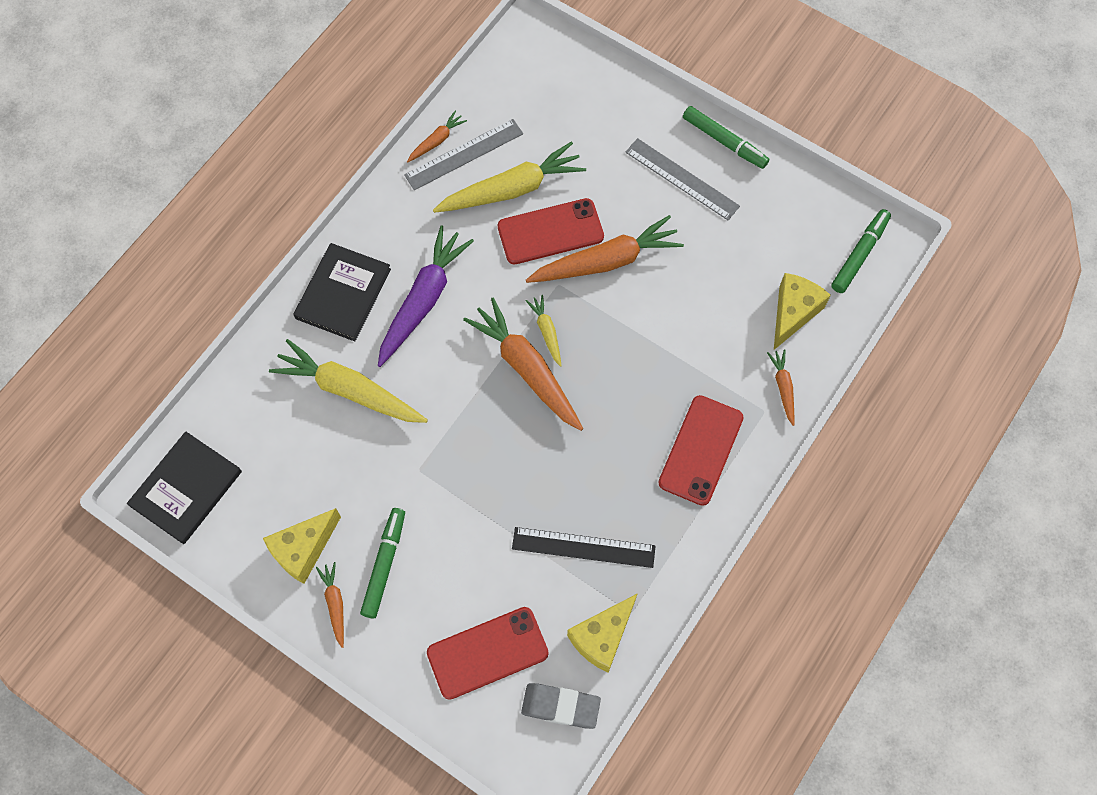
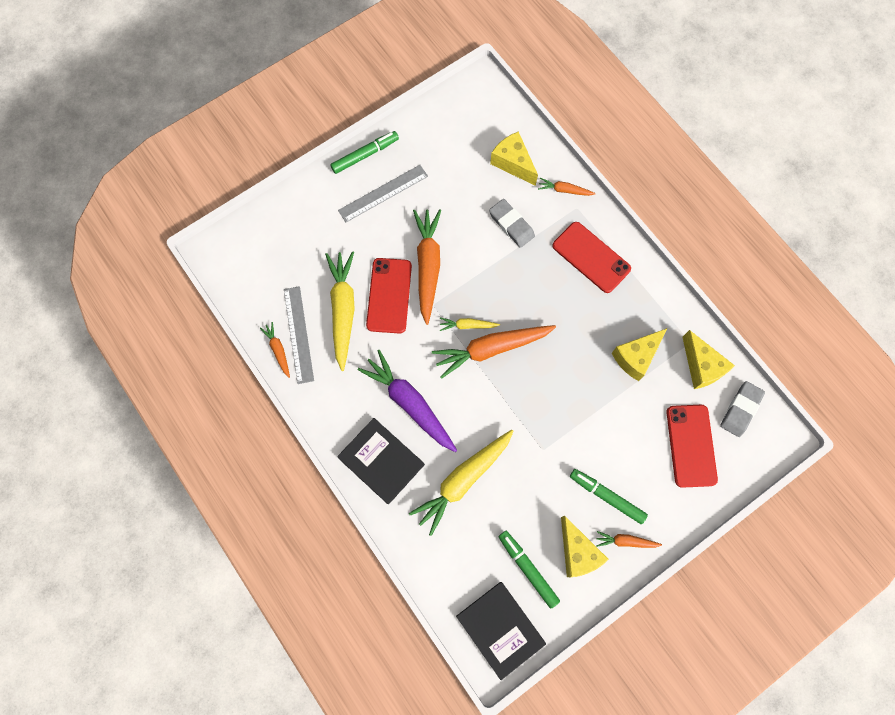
camera: 70 degrees left, 5 degrees up
(583, 547) = (636, 357): black ruler -> yellow cheese
(704, 339) = (511, 225): none -> grey eraser
(859, 254) = (485, 107): green marker -> green marker (527, 569)

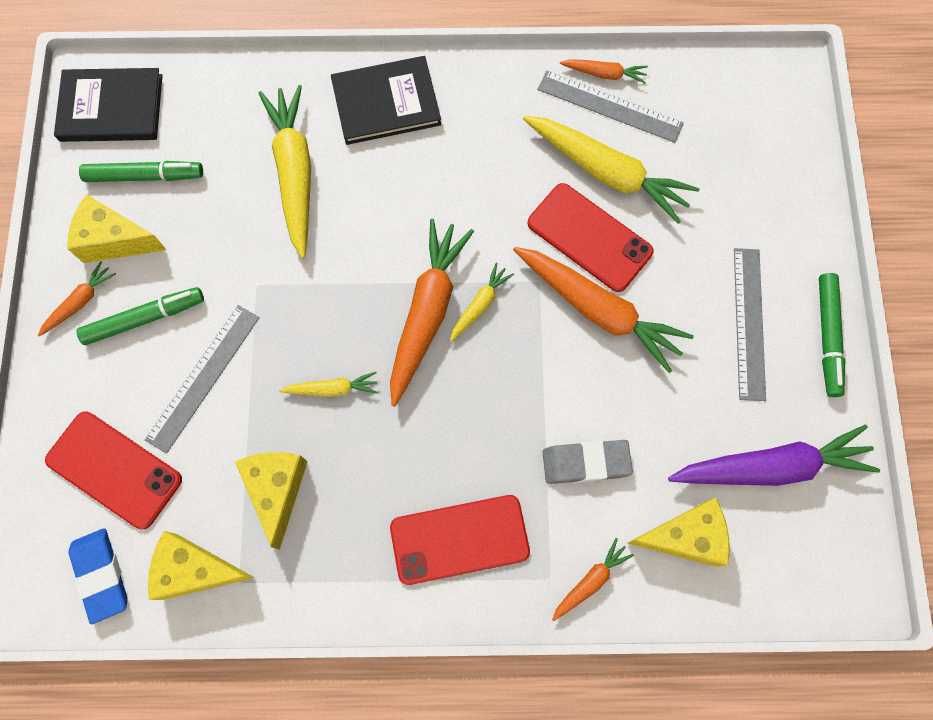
camera: 125 degrees right, 0 degrees up
(409, 403) = (430, 174): purple carrot -> purple carrot (771, 466)
(567, 367) = (332, 389): none -> yellow carrot
(612, 438) = (203, 378): none -> grey ruler
(740, 410) = (101, 575): grey eraser -> blue eraser

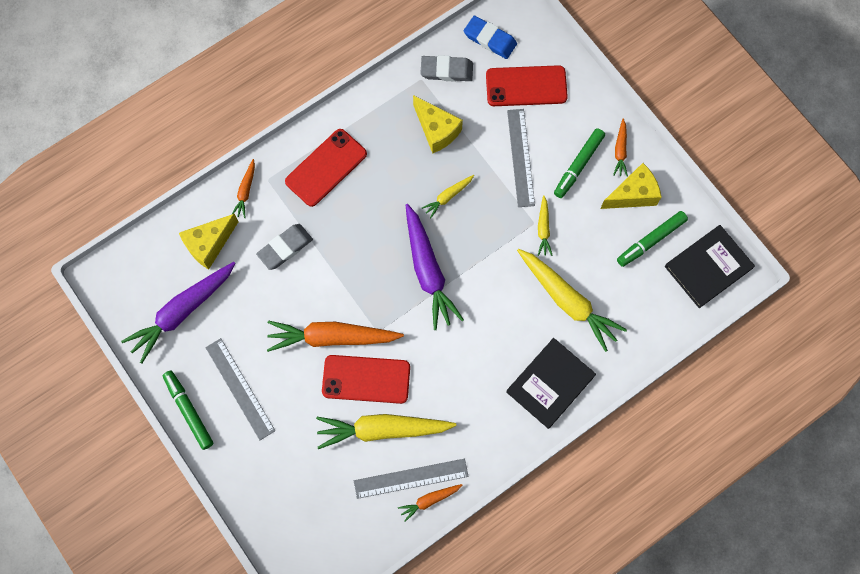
camera: 145 degrees right, 0 degrees up
(196, 569) = (446, 70): yellow cheese -> grey eraser
(427, 312) = (428, 271): orange carrot -> purple carrot
(480, 305) = (402, 295): yellow carrot -> yellow carrot (543, 229)

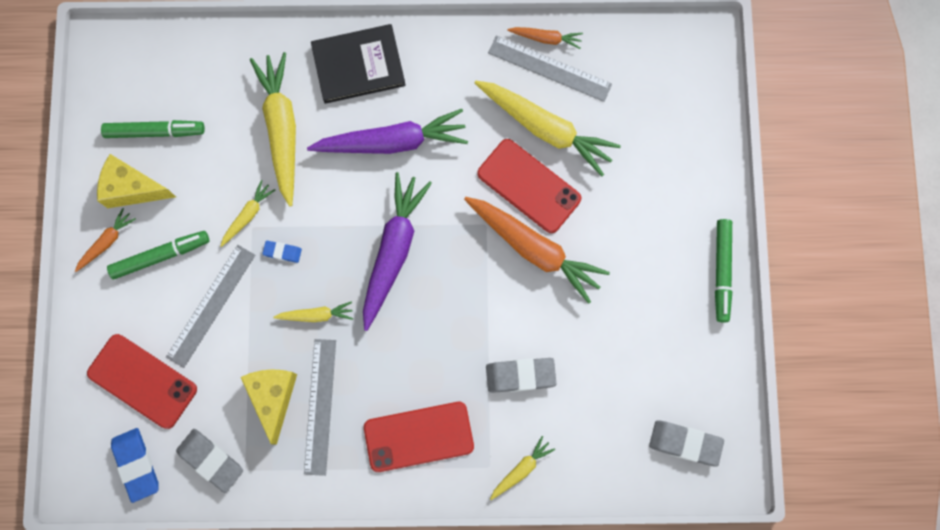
camera: 145 degrees left, 5 degrees up
(146, 277) = (685, 443): none -> grey eraser
(182, 312) = (669, 378): purple carrot -> purple carrot (392, 142)
(209, 244) = (597, 434): yellow cheese -> none
(239, 389) = (658, 259): grey ruler -> grey ruler (320, 406)
(245, 191) = (521, 469): orange carrot -> yellow carrot
(501, 221) = (282, 252): none -> blue eraser
(708, 267) = (123, 70): black book -> none

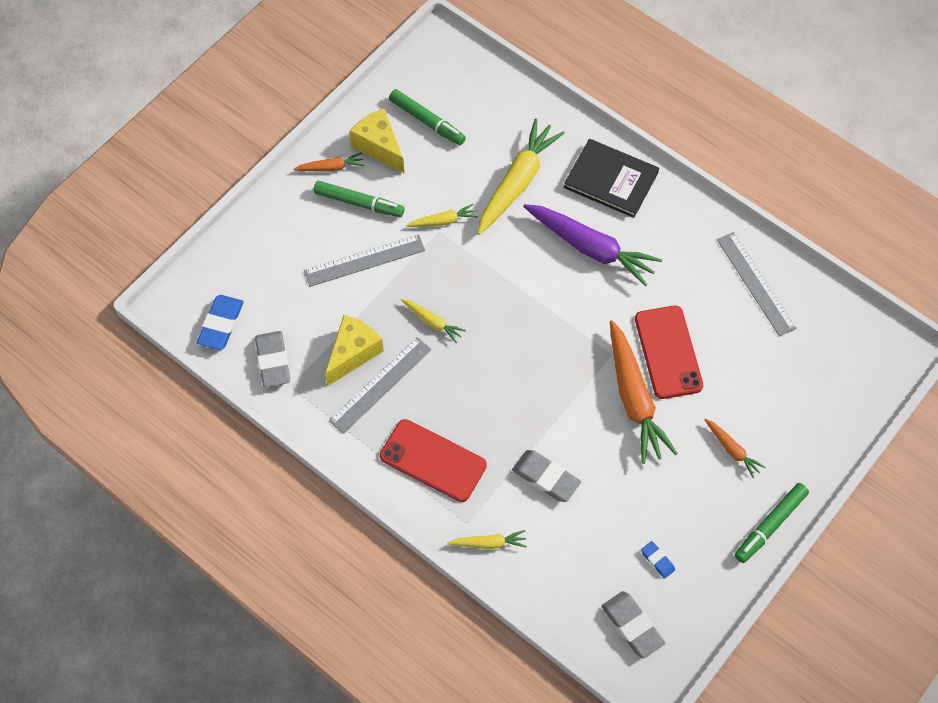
camera: 40 degrees right, 15 degrees down
(142, 381) = (274, 274): red phone -> none
(282, 252) = (445, 263): blue eraser -> blue eraser (657, 560)
(393, 251) = (526, 321): purple carrot -> none
(545, 128) = (716, 322): yellow carrot -> none
(546, 38) = (771, 261): orange carrot -> orange carrot (732, 450)

